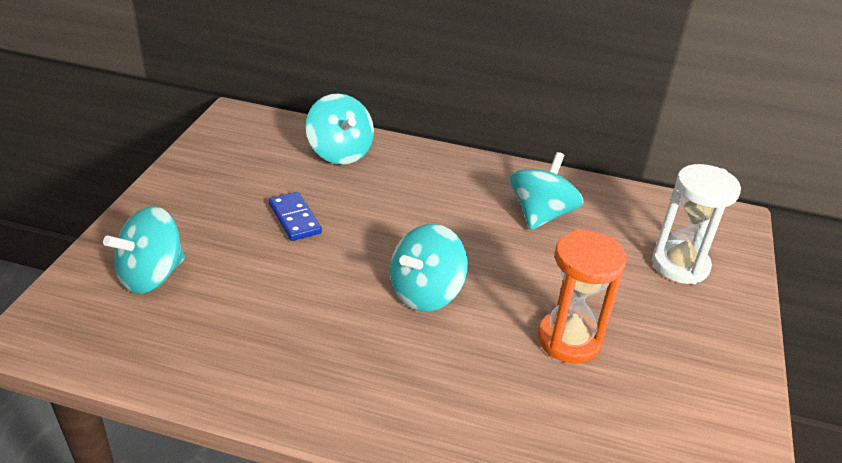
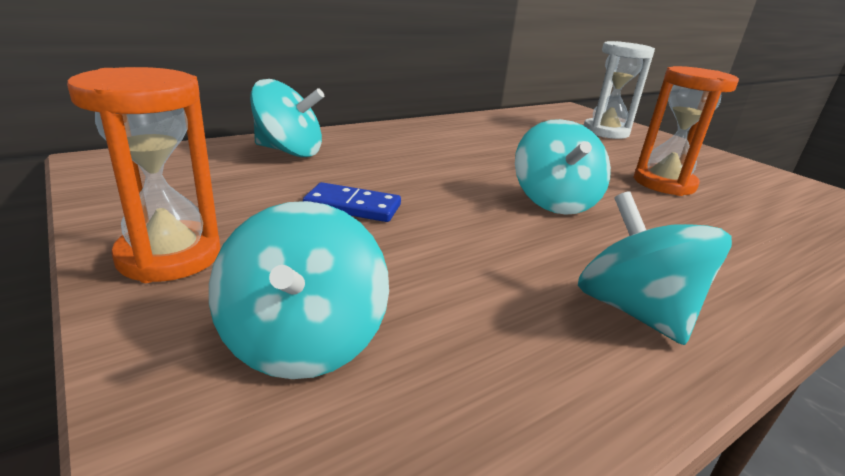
camera: 50 degrees left, 10 degrees down
(172, 201) = (169, 256): none -> orange hourglass
(541, 215) = (502, 136): turquoise spinning top -> turquoise spinning top (634, 311)

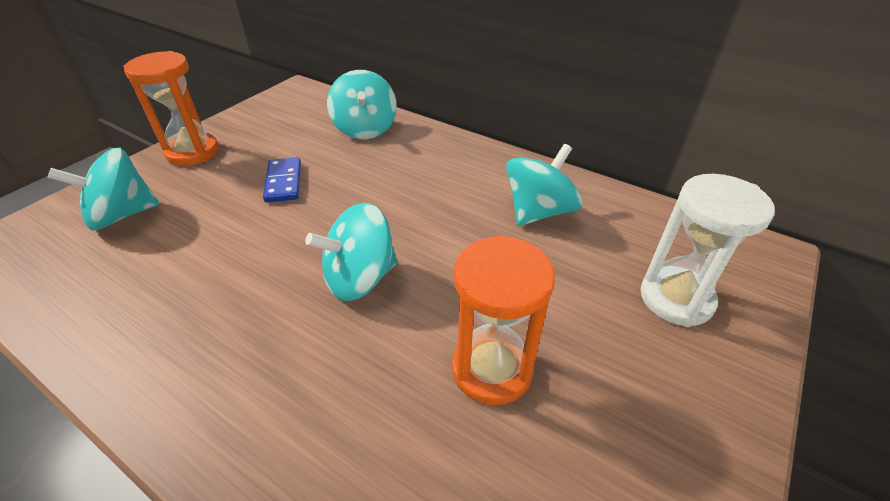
camera: 70 degrees right, 15 degrees up
(634, 311) = (171, 344): turquoise spinning top -> turquoise spinning top (538, 211)

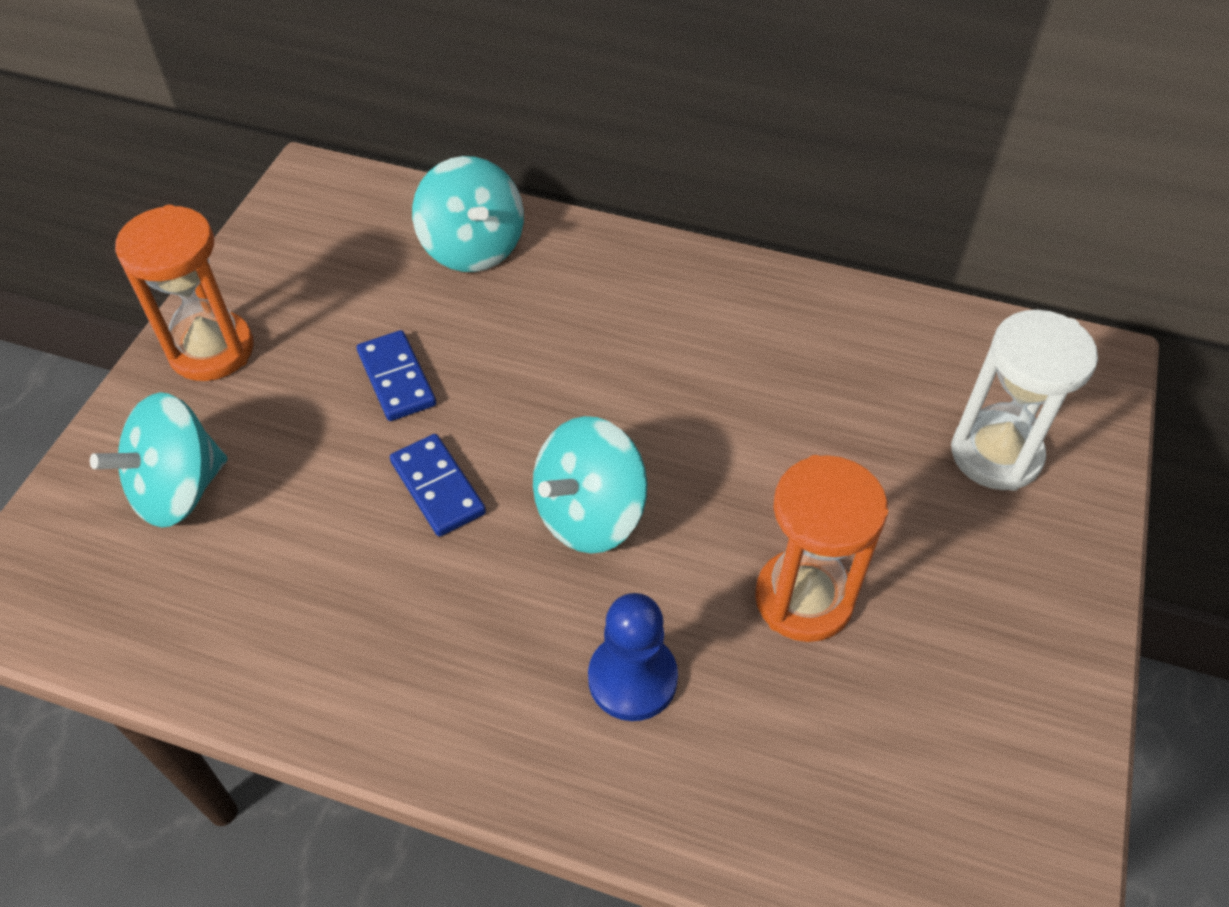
camera: 15 degrees left, 10 degrees up
(271, 243) = (438, 487): none -> blue domino
(333, 398) = (632, 678): none -> blue pawn
(538, 211) = (792, 355): turquoise spinning top -> none

